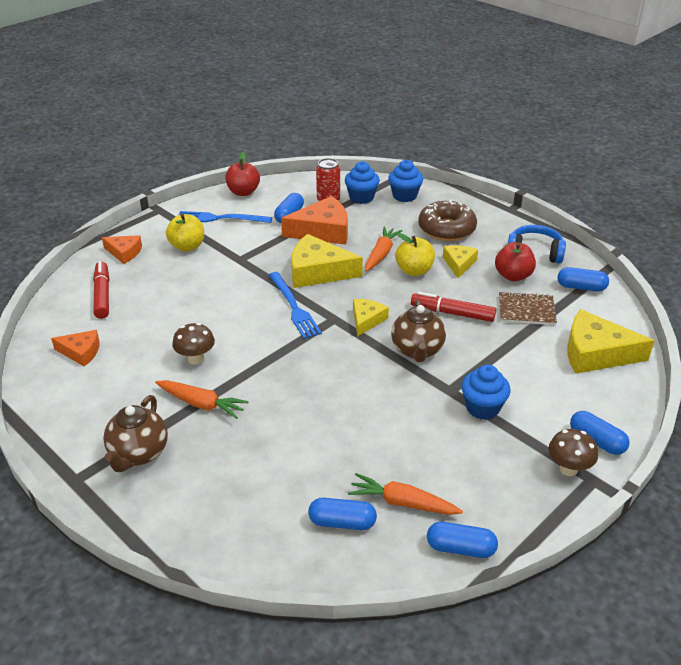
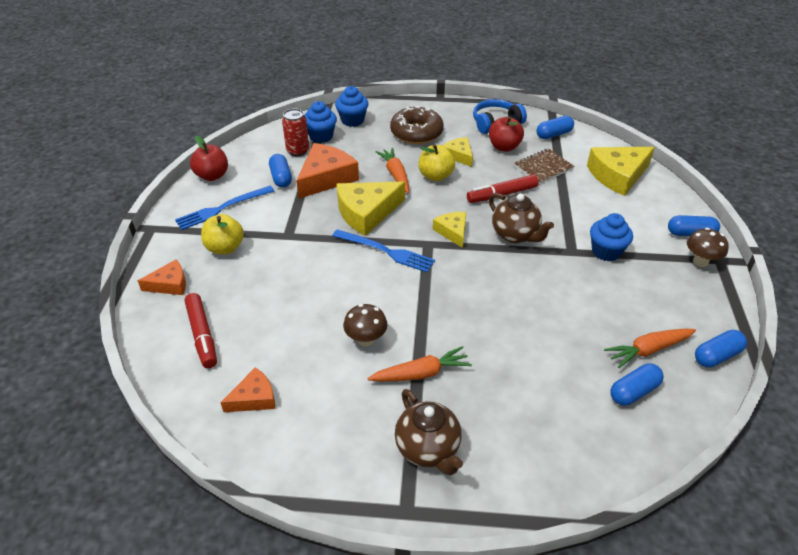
camera: 40 degrees left, 5 degrees up
(102, 295) = (202, 335): red marker -> red marker turned 150 degrees counterclockwise

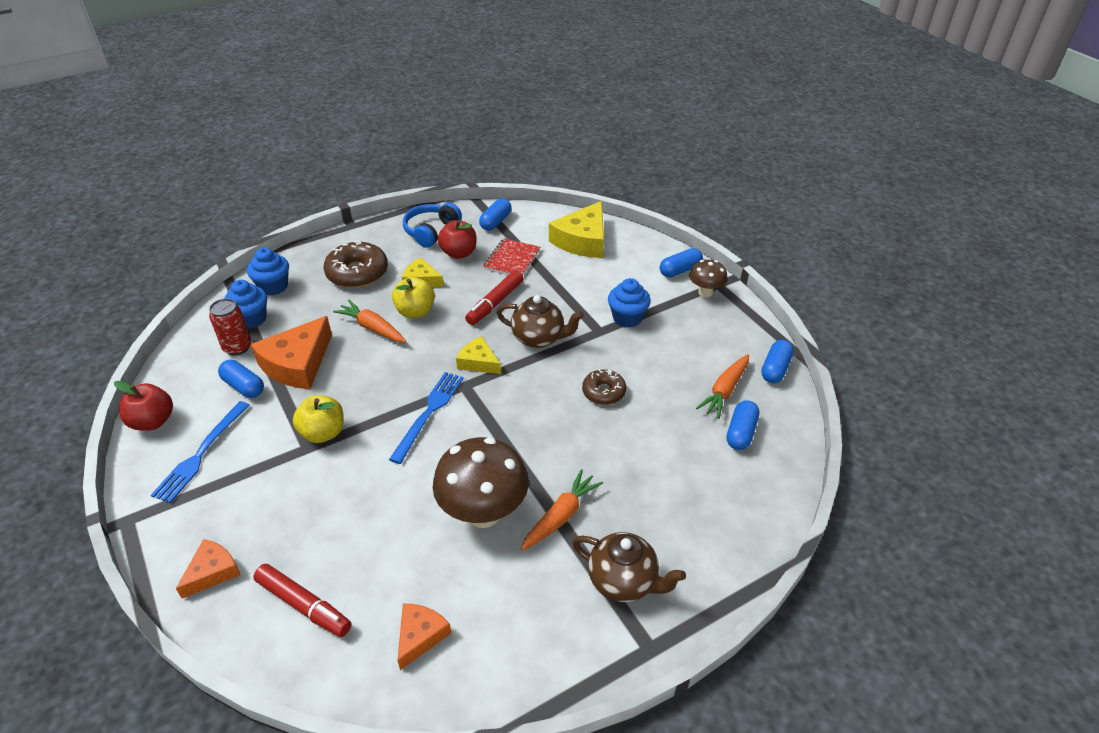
camera: 35 degrees left, 0 degrees up
(225, 248) = (245, 496): yellow apple -> yellow apple (323, 433)
(326, 178) = (297, 364): orange cheese -> orange cheese turned 150 degrees counterclockwise
(366, 213) = (375, 382): yellow cheese -> none
(366, 340) = (483, 513): brown mushroom -> brown mushroom, size x1.88
(385, 251) = (429, 413): blue fork -> blue fork turned 60 degrees counterclockwise
(535, 299) = (603, 392): none -> brown donut
(543, 167) = (512, 259): brown notebook -> red notebook

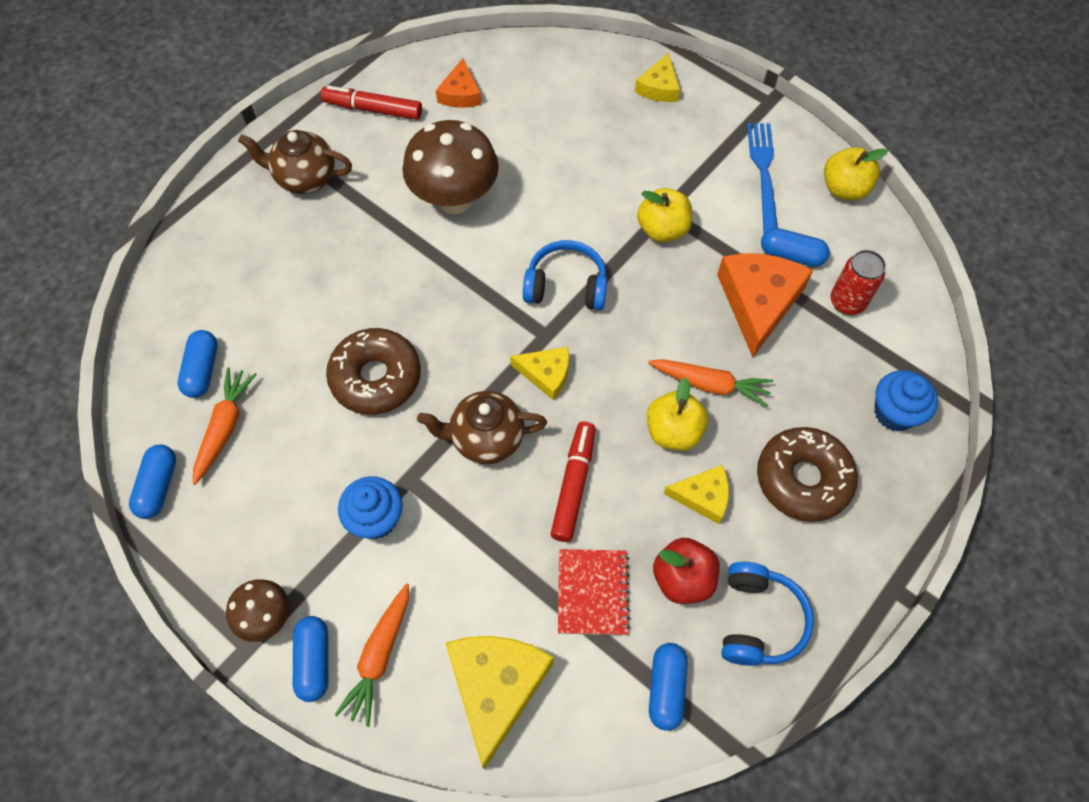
camera: 160 degrees right, 20 degrees up
(153, 421) = (844, 189): red apple -> yellow apple
(212, 572) = (659, 87): orange cheese -> yellow cheese
(251, 319) = (871, 348): blue cupcake -> none
(304, 605) = (566, 87): red marker -> red marker (373, 109)
(429, 413) = (566, 286): blue fork -> blue headphones
(561, 516) = (379, 218): orange carrot -> orange carrot (379, 656)
(603, 392) = (376, 377): brown donut -> brown donut, size x1.67
(680, 270) = (314, 661): blue capsule -> blue capsule turned 45 degrees counterclockwise

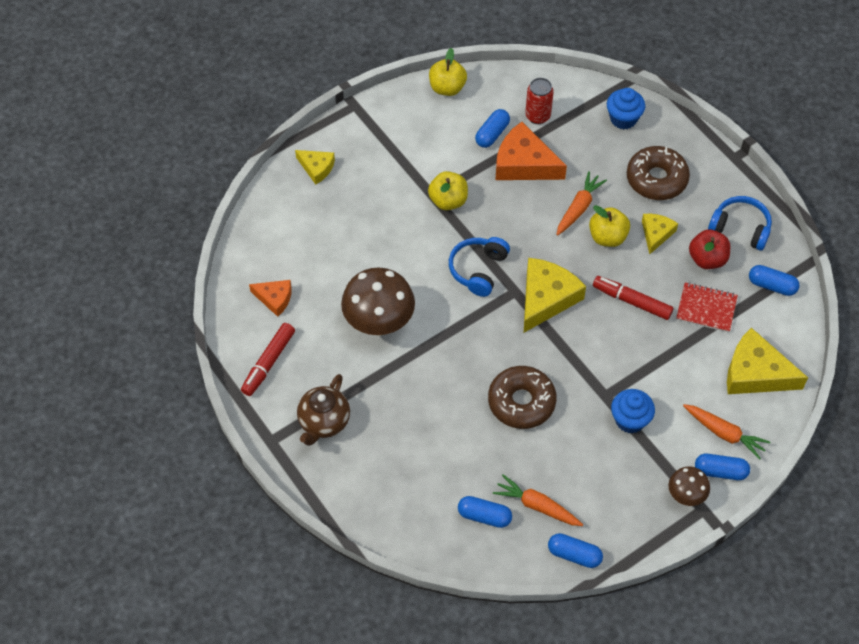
camera: 75 degrees left, 5 degrees down
(485, 439) = (586, 344): brown teapot -> none
(546, 374) = (546, 298): yellow cheese -> yellow cheese, size x1.77
(763, 173) = (418, 128): blue fork -> none

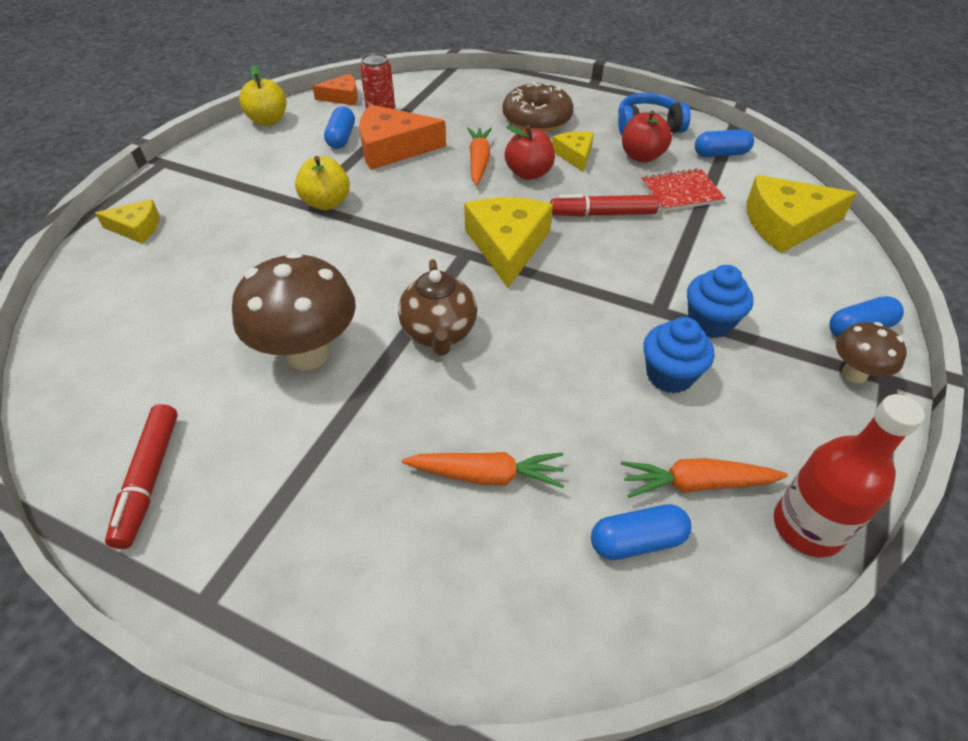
camera: 30 degrees left, 10 degrees down
(274, 298) = (127, 387): orange cheese -> orange cheese (342, 97)
(324, 422) = (288, 527): brown teapot -> brown teapot (439, 333)
(478, 270) = (406, 249): blue headphones -> none
(521, 402) = (565, 362): brown donut -> none
(574, 555) = (807, 527): blue capsule -> red bottle
(607, 237) = (529, 173): yellow apple -> red apple
(623, 119) = (468, 91): blue cupcake -> blue cupcake (669, 375)
(724, 433) = (819, 290): orange carrot -> orange carrot (486, 475)

